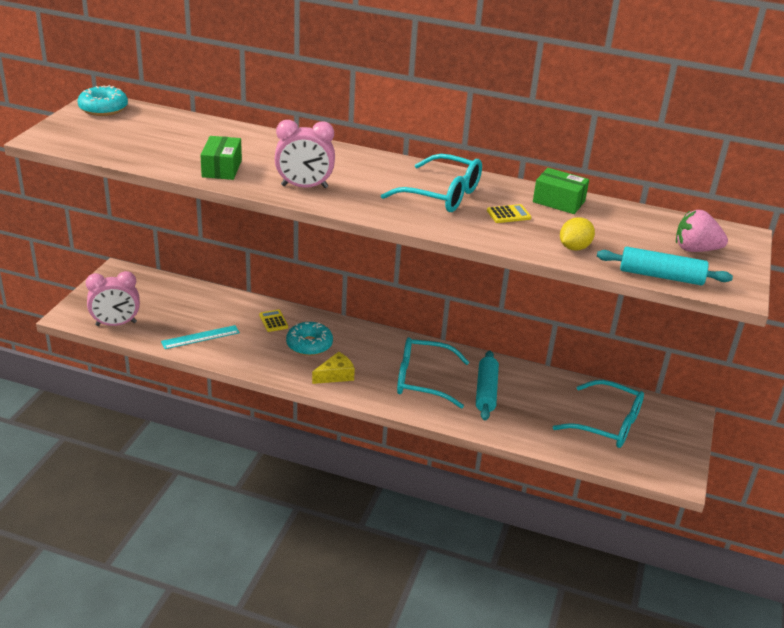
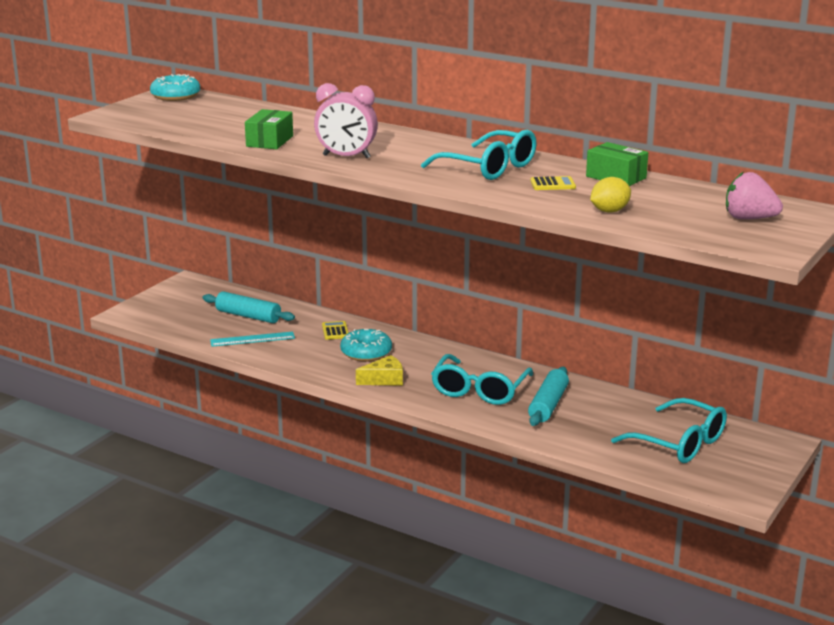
camera: 15 degrees right, 10 degrees down
(116, 324) = (169, 323): pink clock -> none
(422, 380) = (479, 390): turquoise glasses -> turquoise glasses turned 90 degrees counterclockwise
(661, 276) = (693, 236): turquoise rolling pin -> turquoise rolling pin (248, 316)

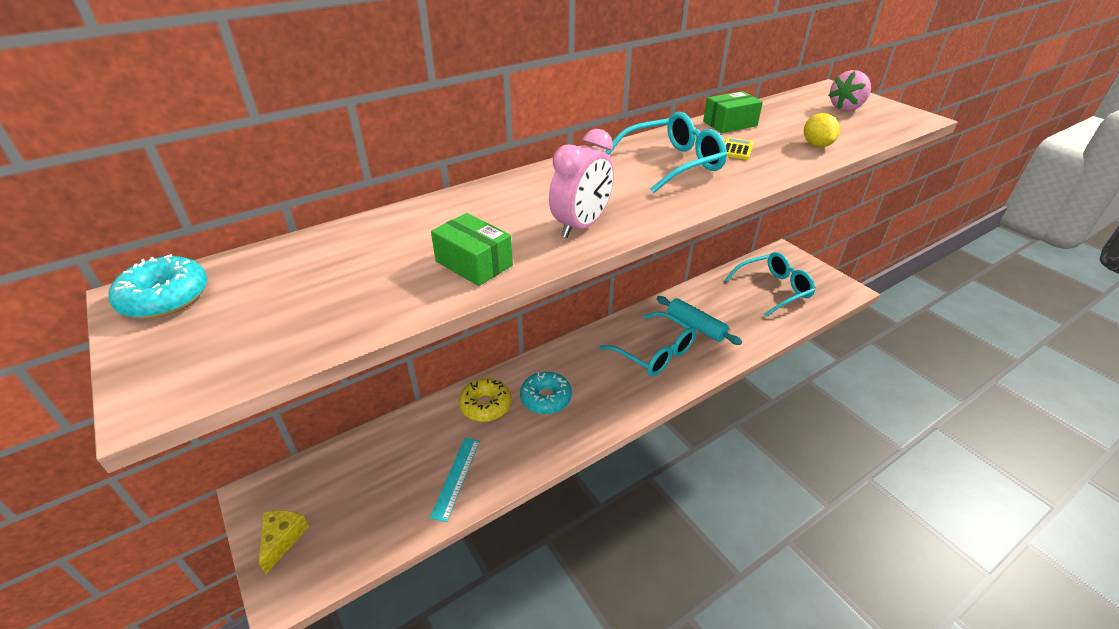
camera: 65 degrees left, 15 degrees up
(248, 316) = (397, 464): turquoise rolling pin -> none
(335, 331) = (485, 405): yellow calculator -> yellow donut
(384, 379) = (606, 403): yellow cheese -> yellow cheese (282, 539)

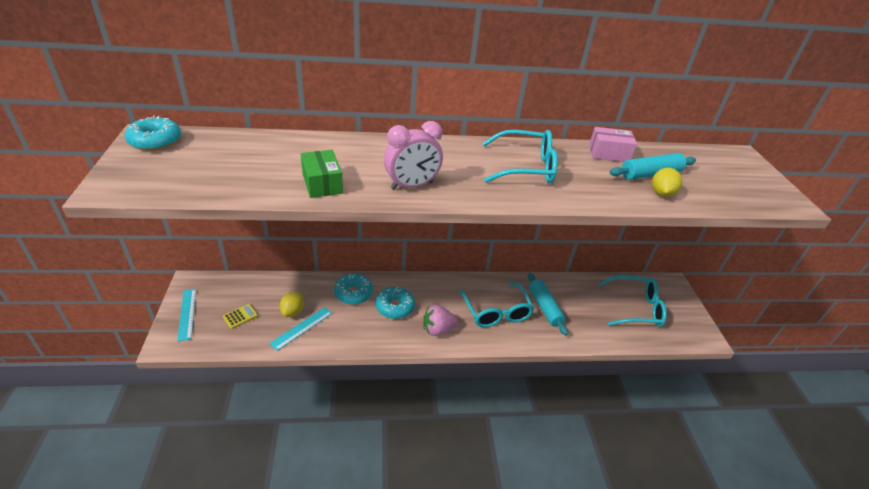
camera: 25 degrees right, 0 degrees up
(282, 539) = (187, 314): yellow cheese -> turquoise ruler
(428, 463) = (293, 312): none -> yellow lemon
(485, 405) = (353, 293): yellow donut -> turquoise donut
(730, 124) = (609, 153): green box -> pink box
(736, 149) = (589, 174): yellow calculator -> yellow calculator (240, 316)
(786, 131) = (650, 174): none -> turquoise rolling pin
(846, 108) = (731, 174): pink strawberry -> pink strawberry (438, 329)

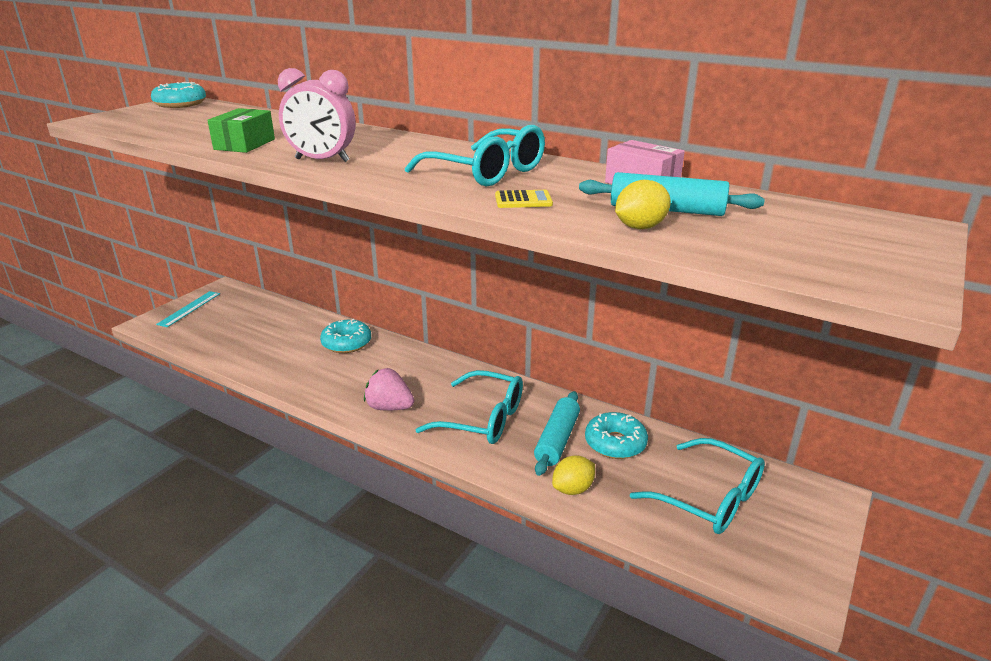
camera: 40 degrees right, 10 degrees down
(240, 316) = (225, 325): yellow calculator -> yellow calculator (523, 200)
(293, 312) = (271, 338): yellow lemon -> yellow lemon (573, 489)
(302, 328) = (261, 353): turquoise ruler -> none
(395, 307) = (372, 370): turquoise donut -> turquoise donut (615, 443)
(496, 312) = (483, 419): turquoise glasses -> turquoise glasses turned 90 degrees counterclockwise

